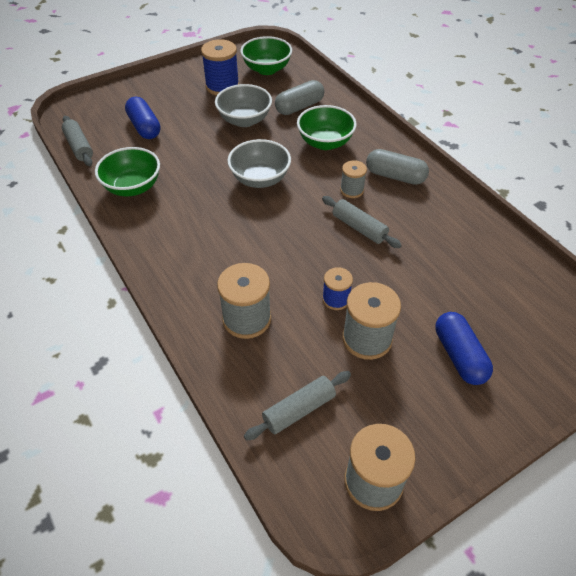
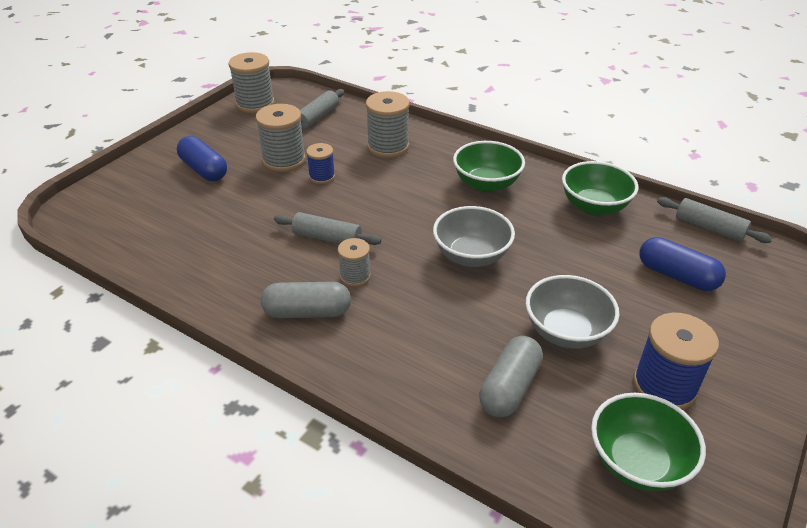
camera: 155 degrees right, 10 degrees down
(325, 142) = (427, 333): green bowl -> green bowl (486, 184)

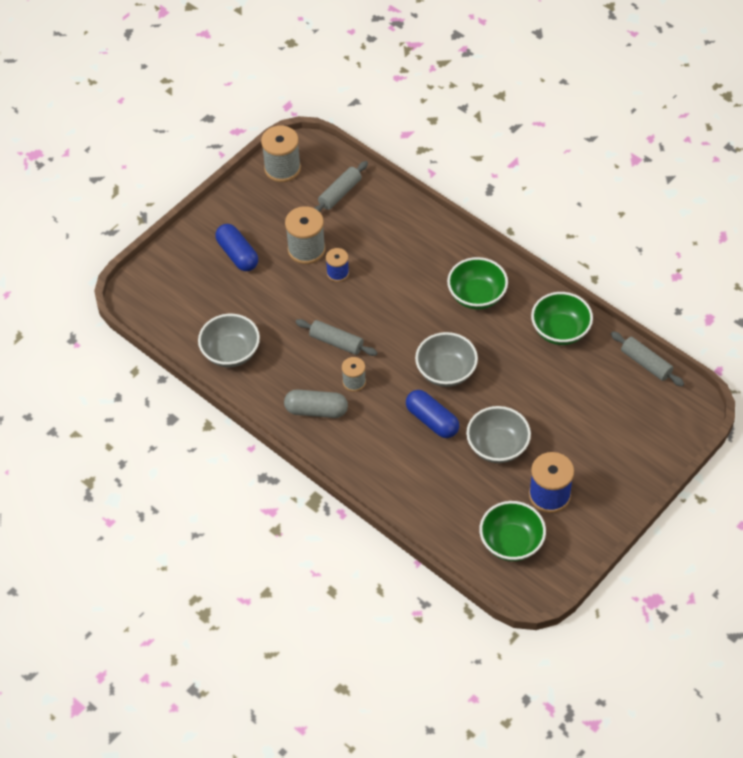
camera: 10 degrees right, 15 degrees up
(190, 259) = (231, 353): none -> grey bowl
(388, 147) = (400, 241): grey spool -> none
(509, 387) = (445, 484): grey capsule -> none
(677, 276) = (598, 407): blue capsule -> blue capsule (432, 420)

